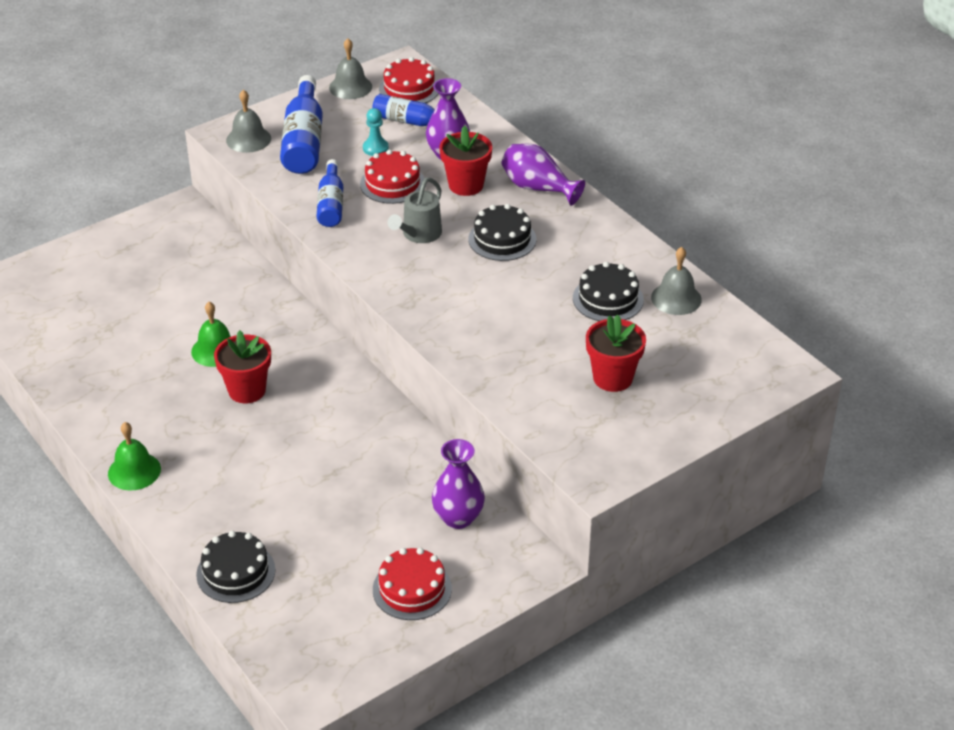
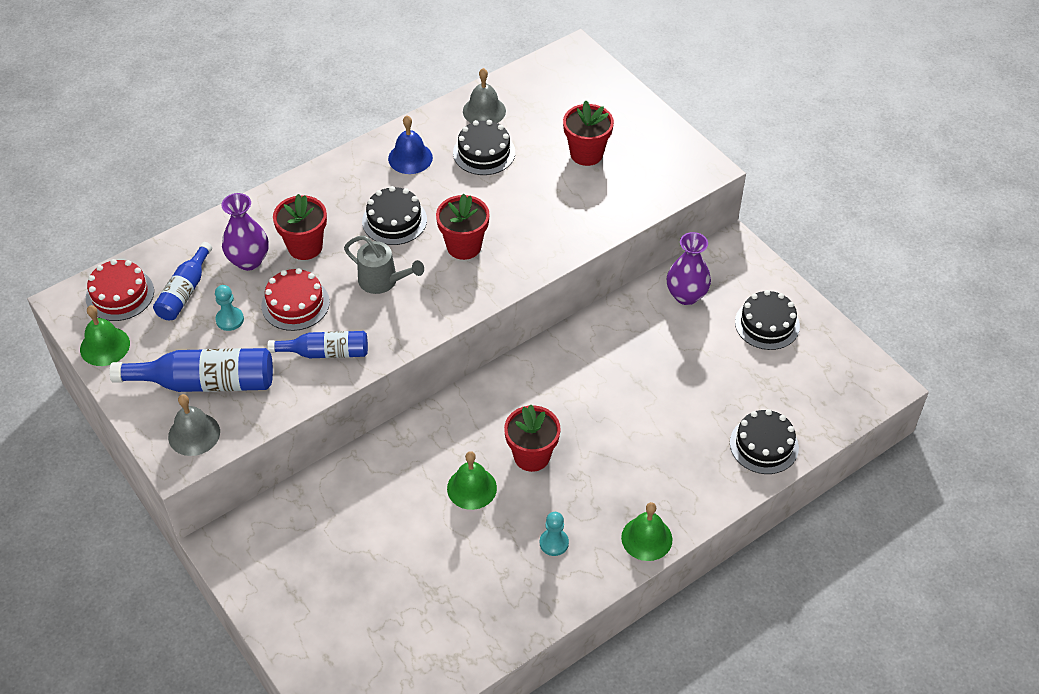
camera: 90 degrees left, 10 degrees up
(142, 405) = (554, 543): none -> turquoise pawn
(350, 87) = (105, 346): grey bell -> green bell
(412, 589) = (767, 324): red cake -> black cake
(465, 286) = (464, 246): none -> red flower pot
(538, 188) = (316, 194): purple vase -> none
(595, 247) = (410, 158): none -> blue bell

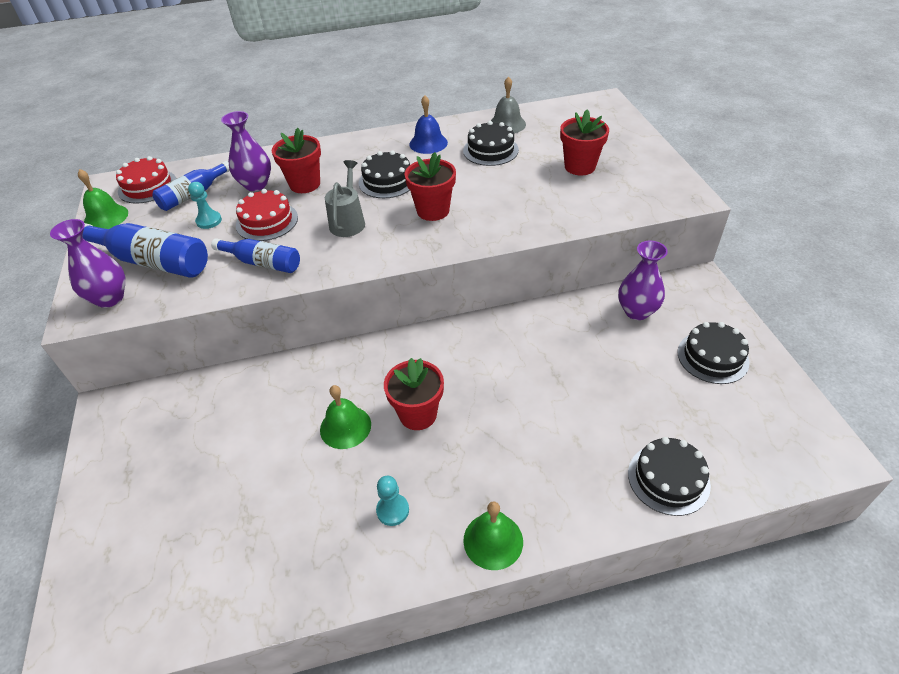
camera: 25 degrees right, 5 degrees down
(194, 434) = (110, 298): grey bell -> purple vase
(383, 281) = (348, 221): grey watering can -> grey watering can turned 135 degrees counterclockwise

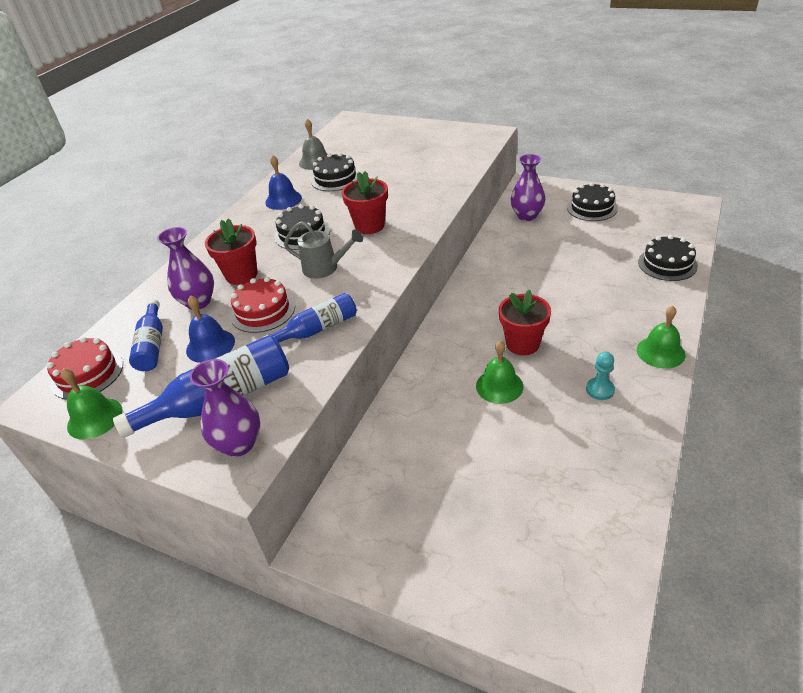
camera: 50 degrees left, 5 degrees down
(209, 221) = (210, 345): turquoise pawn -> blue bell
(348, 221) = (325, 268): grey watering can -> grey watering can turned 150 degrees clockwise
(580, 166) = (407, 154): red flower pot -> none

